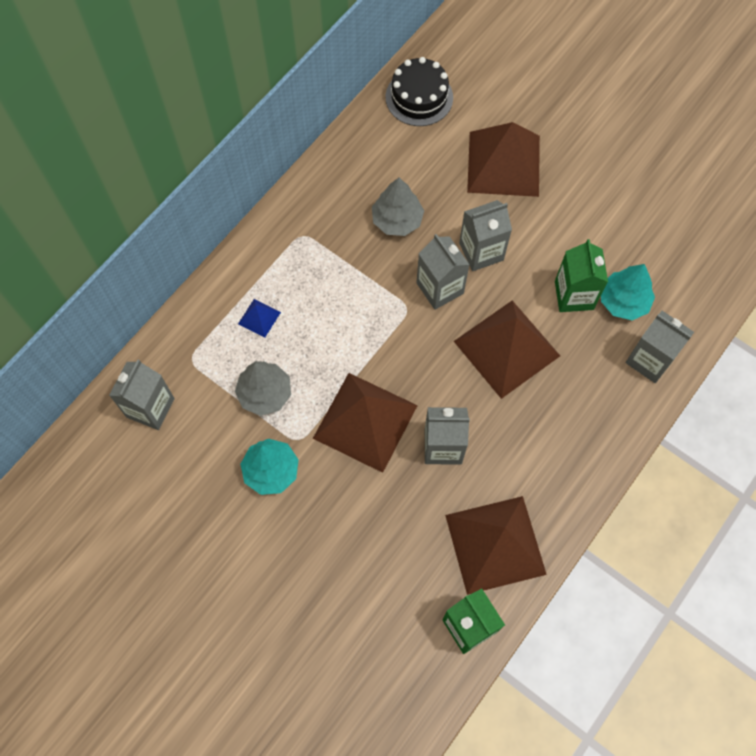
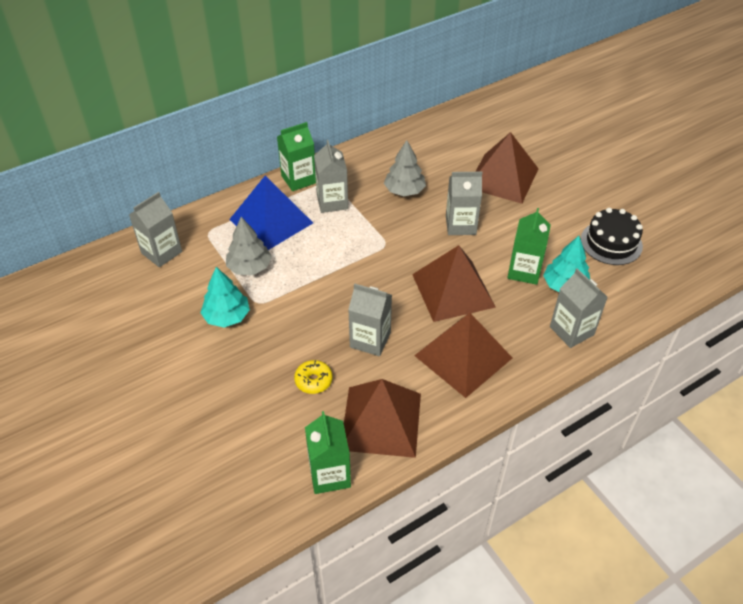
camera: 20 degrees right, 20 degrees down
(259, 318) = (271, 221): blue pyramid -> blue pyramid, size x2.39
(263, 243) = (298, 179): none -> green carton
(365, 421) = (316, 306): brown pyramid -> brown pyramid (463, 356)
(404, 520) = (313, 380): none -> yellow donut
(419, 97) = (455, 126): black cake -> black cake (611, 242)
(440, 288) = (417, 239): grey carton -> grey carton (332, 202)

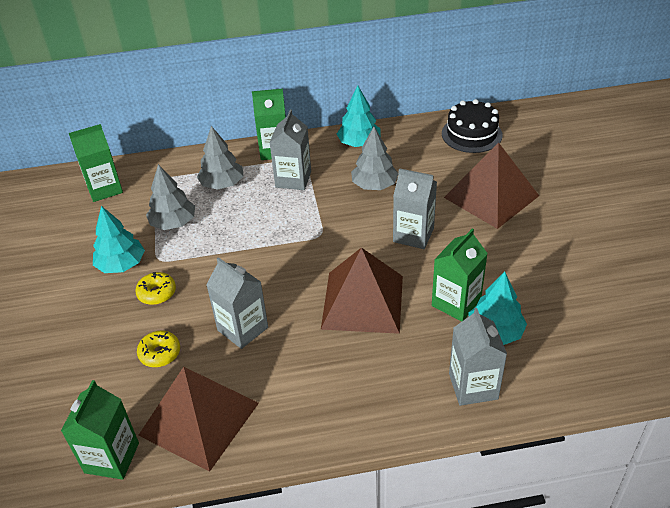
camera: 25 degrees right, 5 degrees down
(161, 252) = (104, 189): grey carton -> green carton
(271, 221) = (222, 184): blue pyramid -> grey tree
(276, 332) = (157, 293): none -> yellow donut
(369, 156) = (359, 143): none -> turquoise tree
(463, 356) = (330, 376): brown pyramid -> none
(611, 242) = (581, 298): black cake -> black cake (471, 134)

